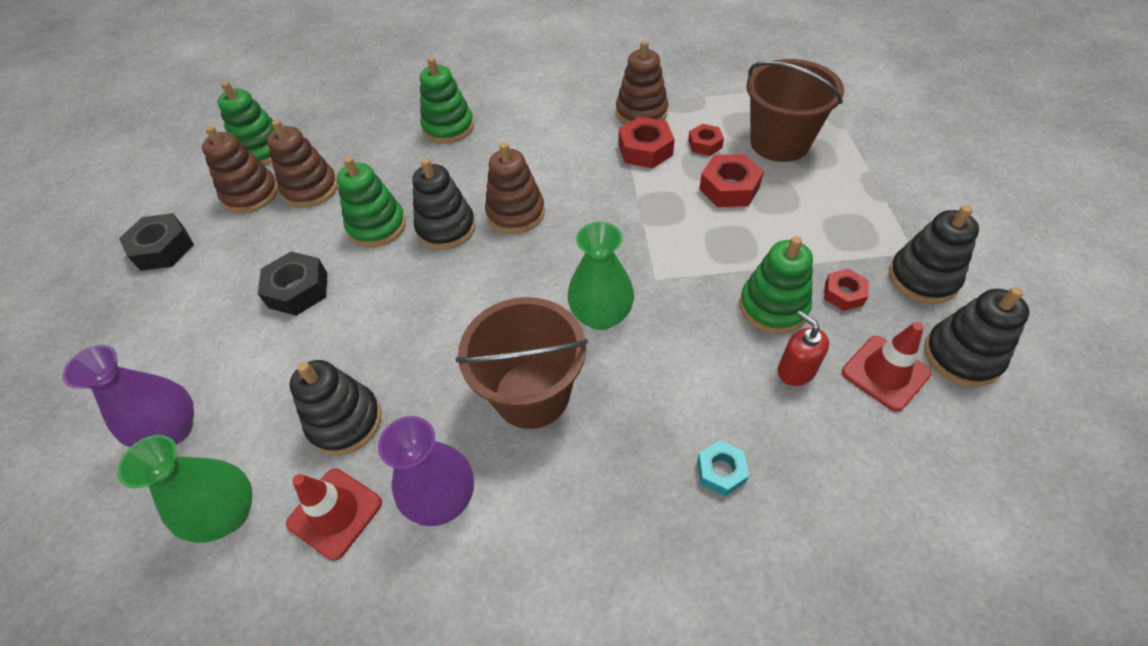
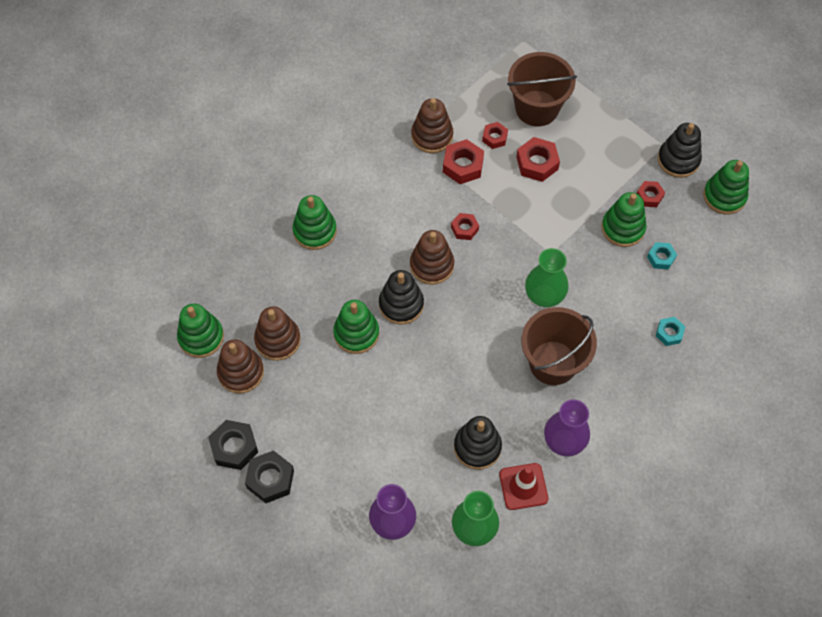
camera: 45 degrees left, 10 degrees up
(298, 290) = (360, 405): black nut -> black nut (270, 479)
(585, 201) = (464, 228): none -> red nut
(796, 370) = (661, 258): red soap dispenser -> turquoise nut
(885, 373) = (699, 230): red traffic cone -> none
(962, 356) = (724, 196): black stacking toy -> green stacking toy

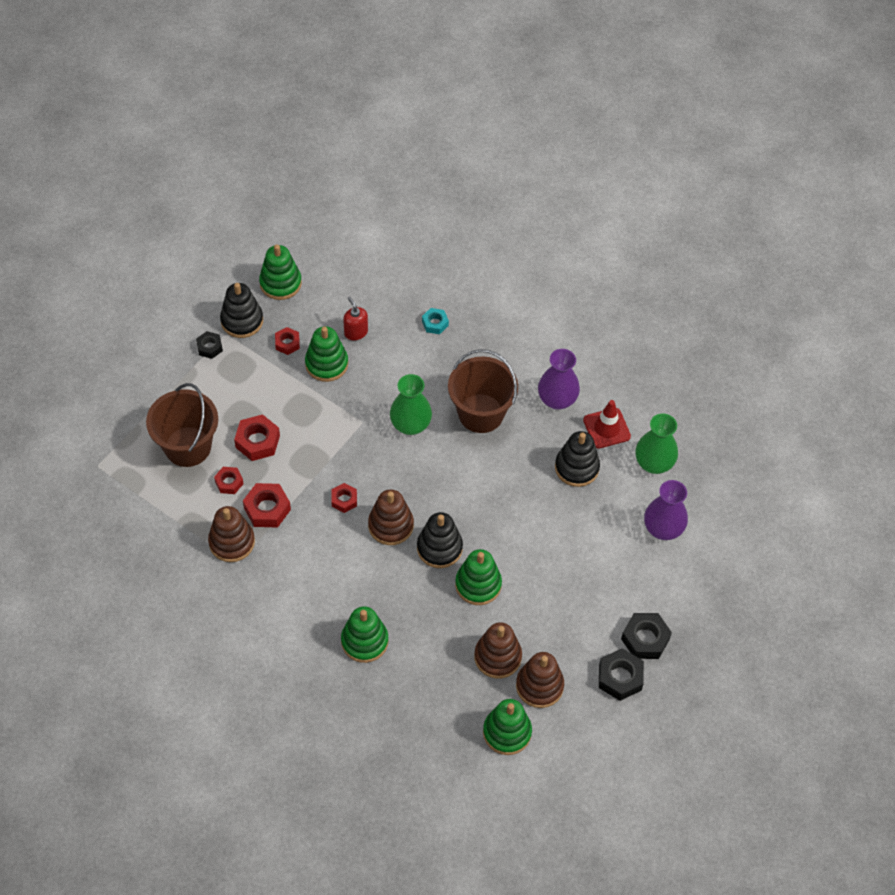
camera: 100 degrees left, 5 degrees down
(647, 131) = (209, 347): none -> black nut
(661, 258) = (356, 332): turquoise nut -> red soap dispenser

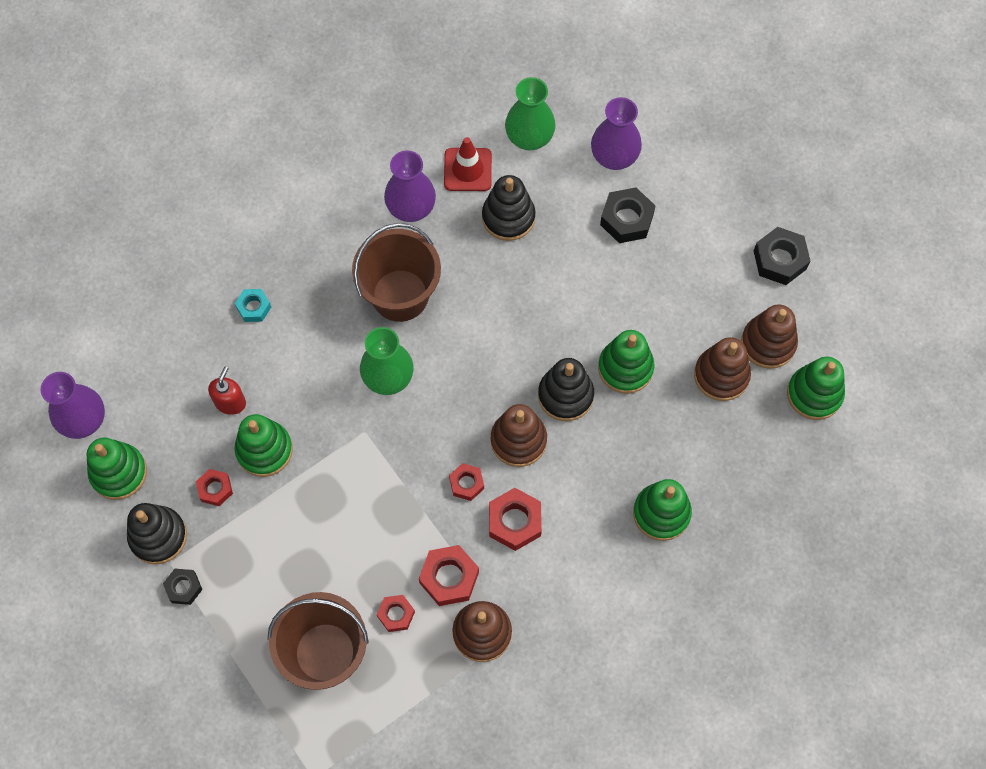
camera: 70 degrees left, 10 degrees up
(257, 441) = (348, 564): red nut -> red nut (515, 521)
(312, 251) = (84, 420): none -> purple vase
(356, 332) = (230, 402): red soap dispenser -> red soap dispenser turned 120 degrees clockwise
(645, 639) = (741, 220): black nut -> black nut (626, 219)

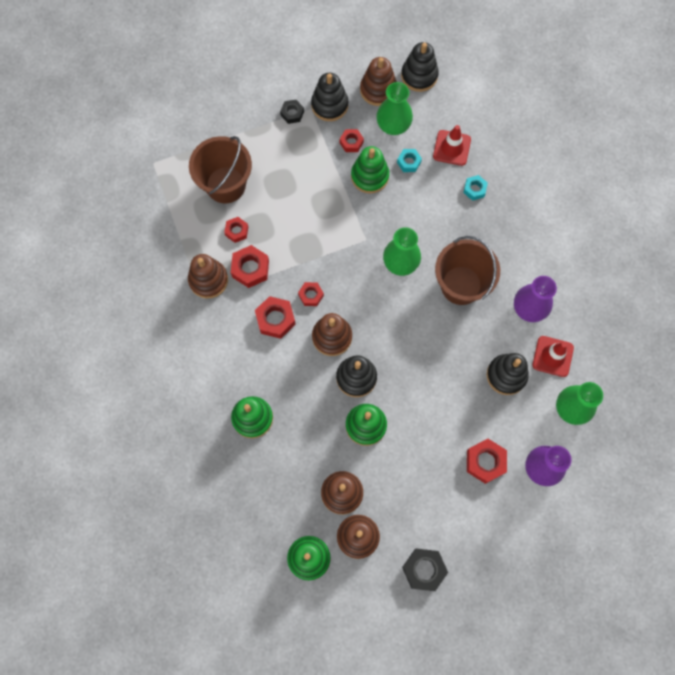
camera: 105 degrees right, 5 degrees up
(84, 420) = (419, 75): purple vase -> black stacking toy
(119, 473) = (378, 90): green stacking toy -> brown stacking toy
(175, 437) = (393, 126): none -> green vase
(195, 350) = (451, 148): none -> red traffic cone
(230, 402) = (409, 162): red soap dispenser -> turquoise nut
(626, 219) = (485, 462): black nut -> red nut

